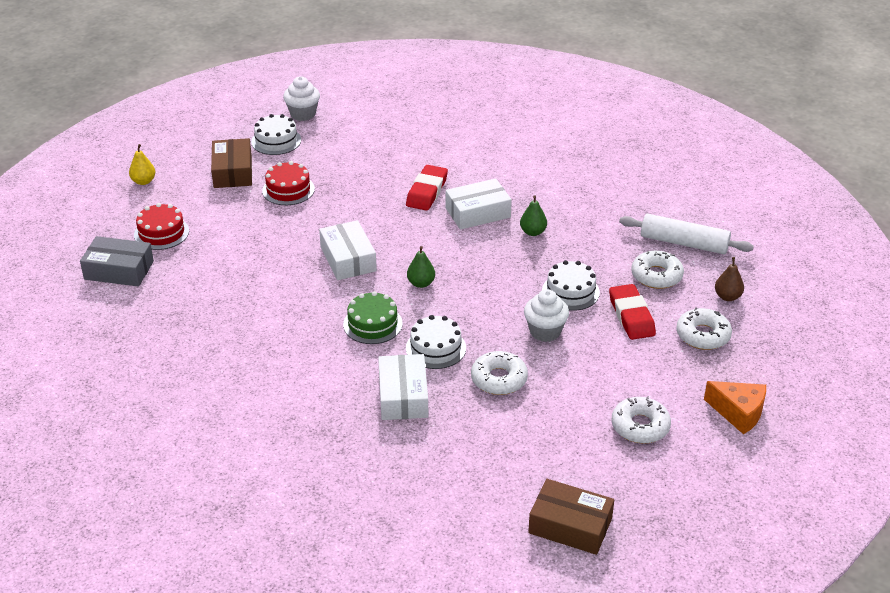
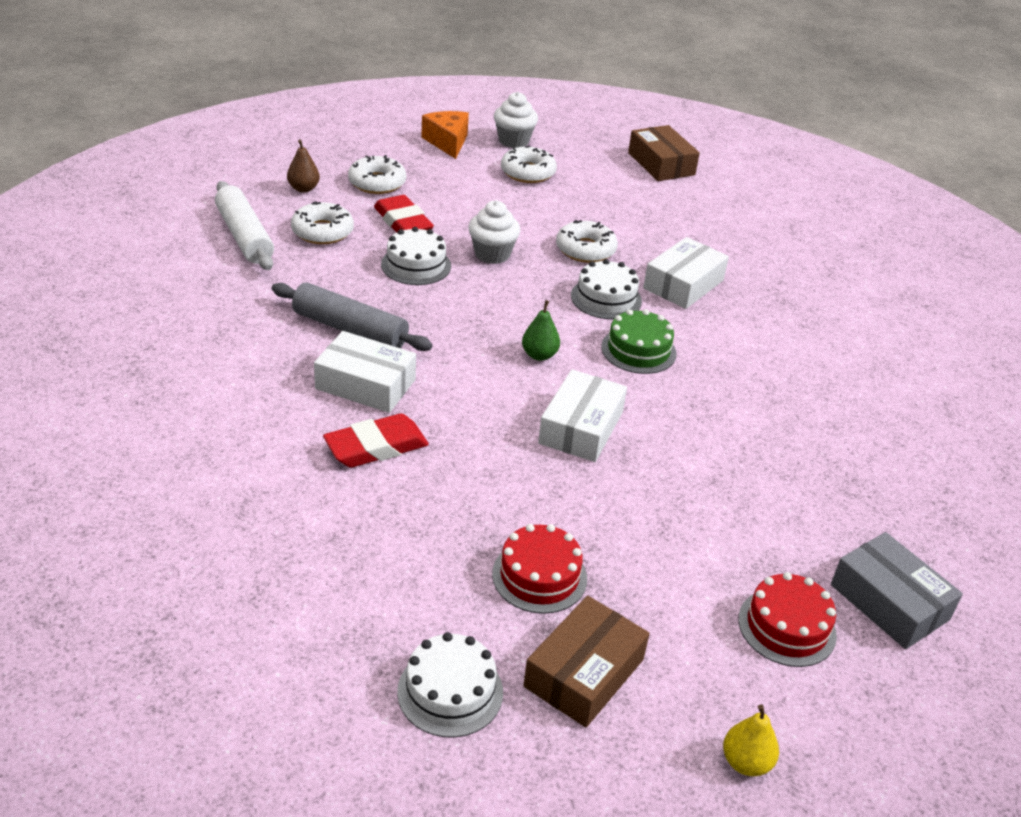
camera: 140 degrees left, 0 degrees up
(303, 114) = (337, 724): white cupcake -> white cupcake (513, 141)
(533, 232) = (350, 329): green pear -> grey rolling pin
(631, 316) = (403, 222): red eraser -> red eraser turned 60 degrees counterclockwise

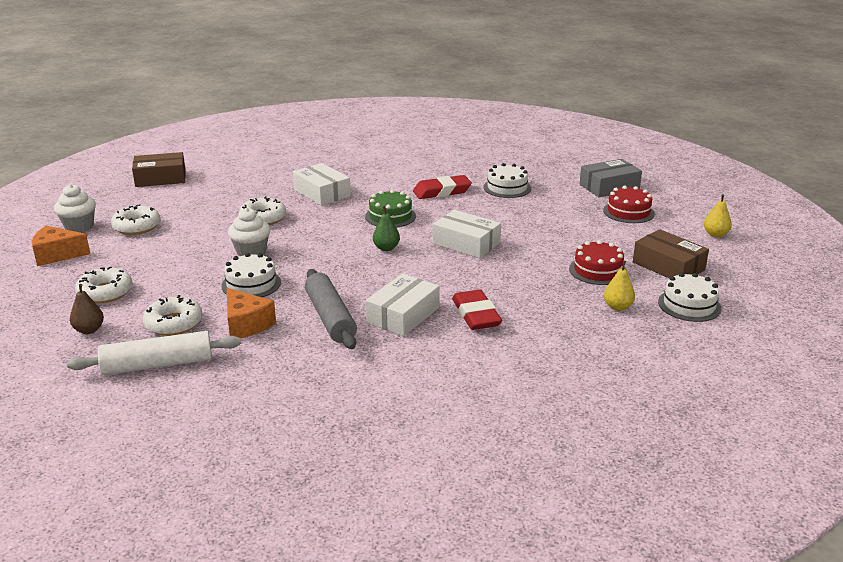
camera: 75 degrees left, 10 degrees down
(326, 275) = (246, 324): none -> orange cheese
(350, 329) = (330, 317): grey rolling pin -> grey rolling pin turned 60 degrees counterclockwise
(403, 222) = (181, 285): red eraser -> red eraser (442, 191)
(426, 597) = (617, 307): none -> yellow pear
(606, 298) = (327, 219): white cake -> white cake (507, 188)

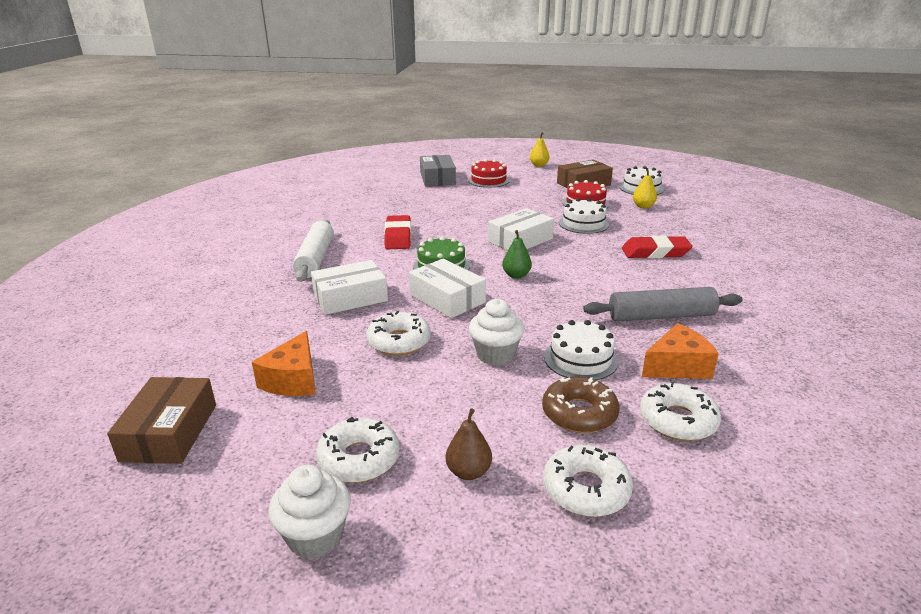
camera: 75 degrees left, 0 degrees up
(57, 255) = (427, 563): orange cheese -> orange cheese (293, 380)
(89, 330) = (701, 503): brown pear -> brown pear (468, 472)
(158, 364) = (779, 434): white rolling pin -> white rolling pin (315, 258)
(181, 287) = (579, 413): none -> brown donut
(403, 315) = (655, 281): white box -> white box (447, 298)
(507, 188) = (411, 210): white cake -> white cake (583, 223)

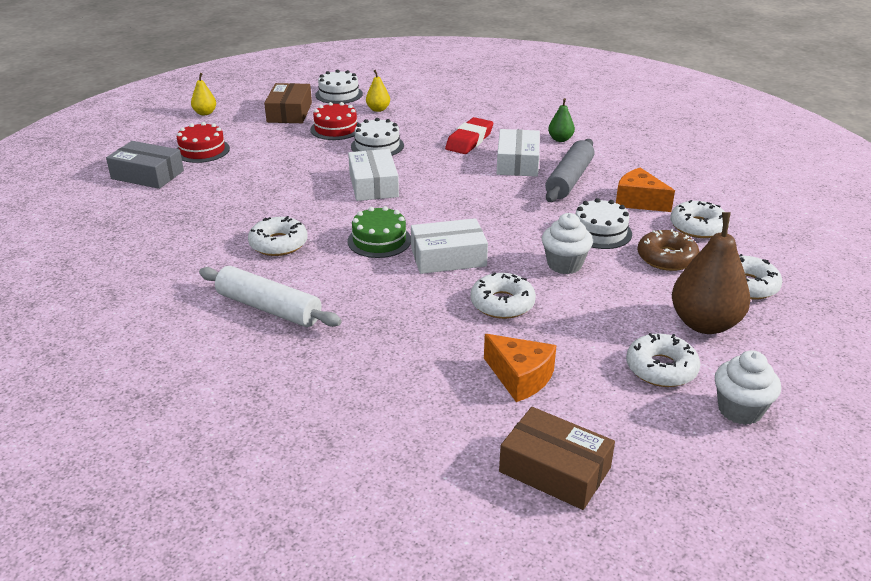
camera: 60 degrees left, 5 degrees up
(350, 297) = (390, 308): white box -> white box (517, 162)
(398, 237) = (278, 244): red eraser -> white donut
(468, 472) = (704, 324): brown pear -> brown pear, size x2.02
(516, 275) = (441, 211): green pear -> green pear (560, 139)
(677, 366) = (638, 201): orange cheese -> orange cheese turned 60 degrees counterclockwise

